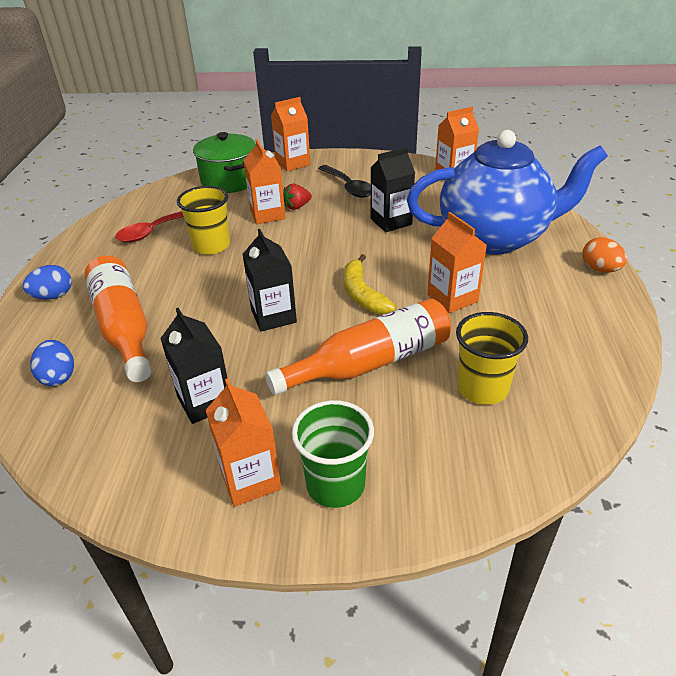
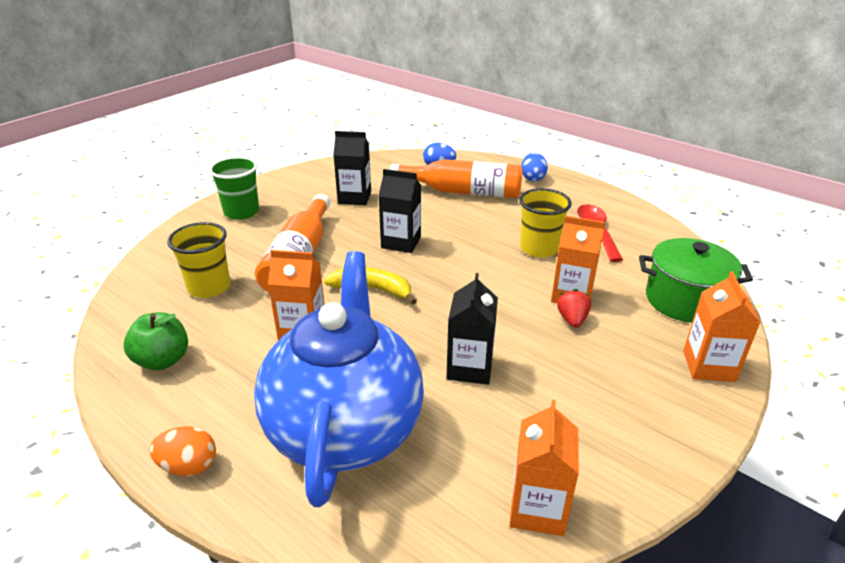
camera: 125 degrees right, 5 degrees down
(250, 479) = (283, 194): orange carton -> none
(348, 187) = (591, 379): black spoon -> none
(495, 237) = (345, 427): blue teapot -> blue teapot turned 150 degrees clockwise
(576, 342) = (163, 360): none -> green apple

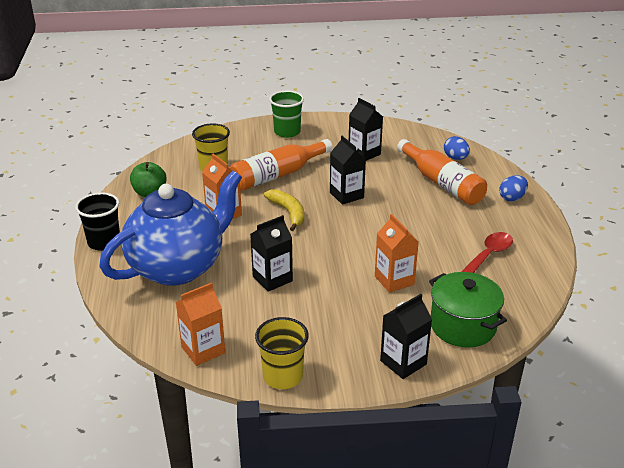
camera: 45 degrees right, 0 degrees up
(188, 466) = (104, 242): orange egg -> black cup
(539, 248) = (425, 244): yellow cup -> yellow cup (283, 376)
(572, 320) = (369, 292): red strawberry -> none
(708, 366) = (403, 362): orange carton -> black carton

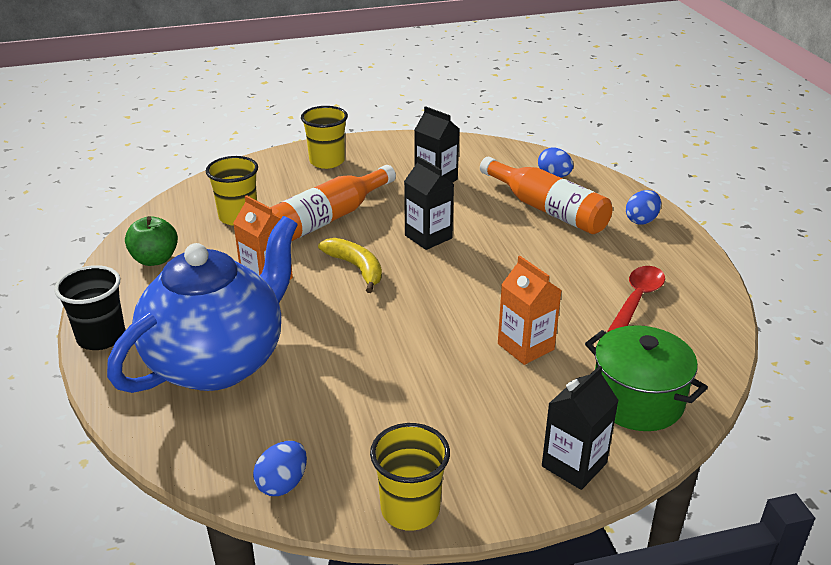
camera: 10 degrees left, 0 degrees up
(203, 350) = (282, 484): orange carton -> blue egg
(272, 279) = (358, 364): black carton -> none
(287, 132) = (327, 161): green cup -> yellow cup

